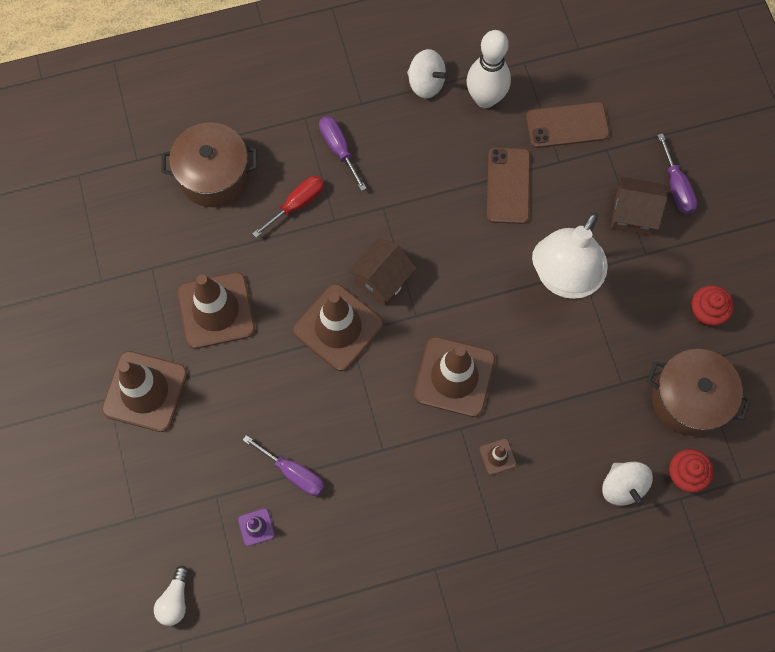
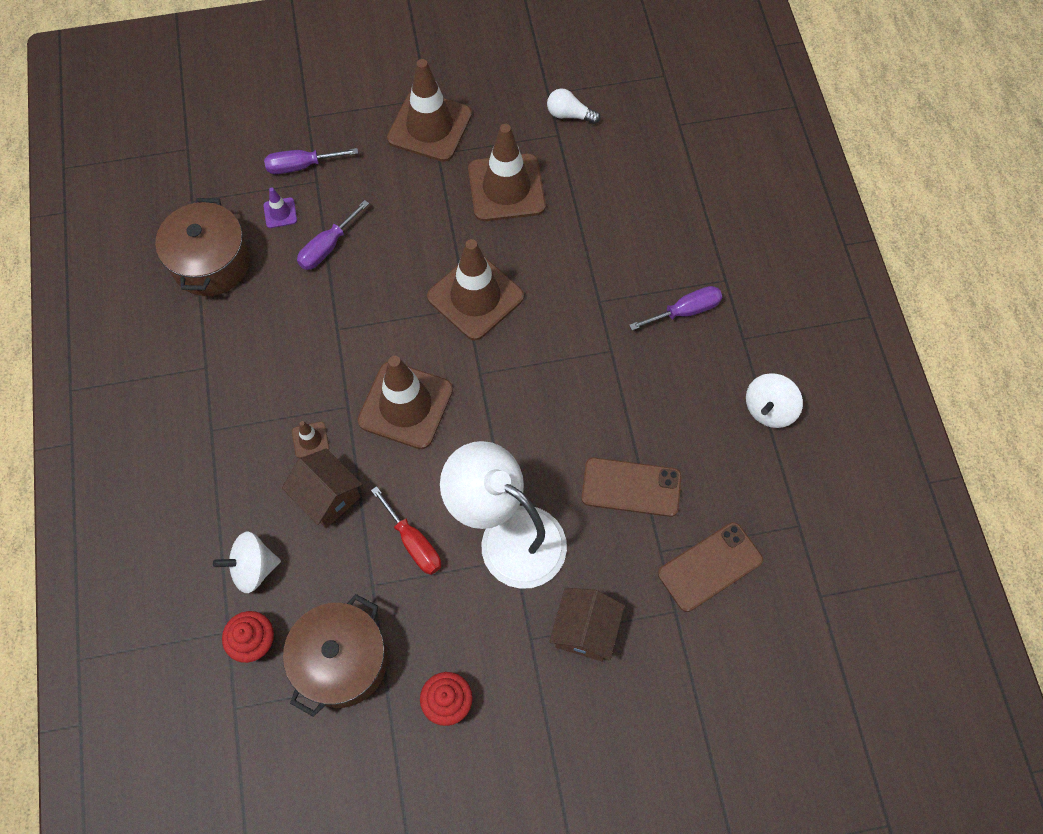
camera: 95 degrees right, 5 degrees down
(175, 600) = (226, 145): white light bulb -> white light bulb (569, 115)
(214, 175) = (658, 192): brown pot -> brown pot (211, 263)
(297, 204) = (620, 267): red screwdriver -> red screwdriver (413, 543)
(382, 279) = (525, 343): brown house -> brown house (328, 497)
(485, 98) = (748, 474): white bowling pin -> none
(567, 125) = (710, 566): brown phone -> brown phone turned 60 degrees clockwise
(676, 187) = (619, 692): purple screwdriver -> purple screwdriver (301, 166)

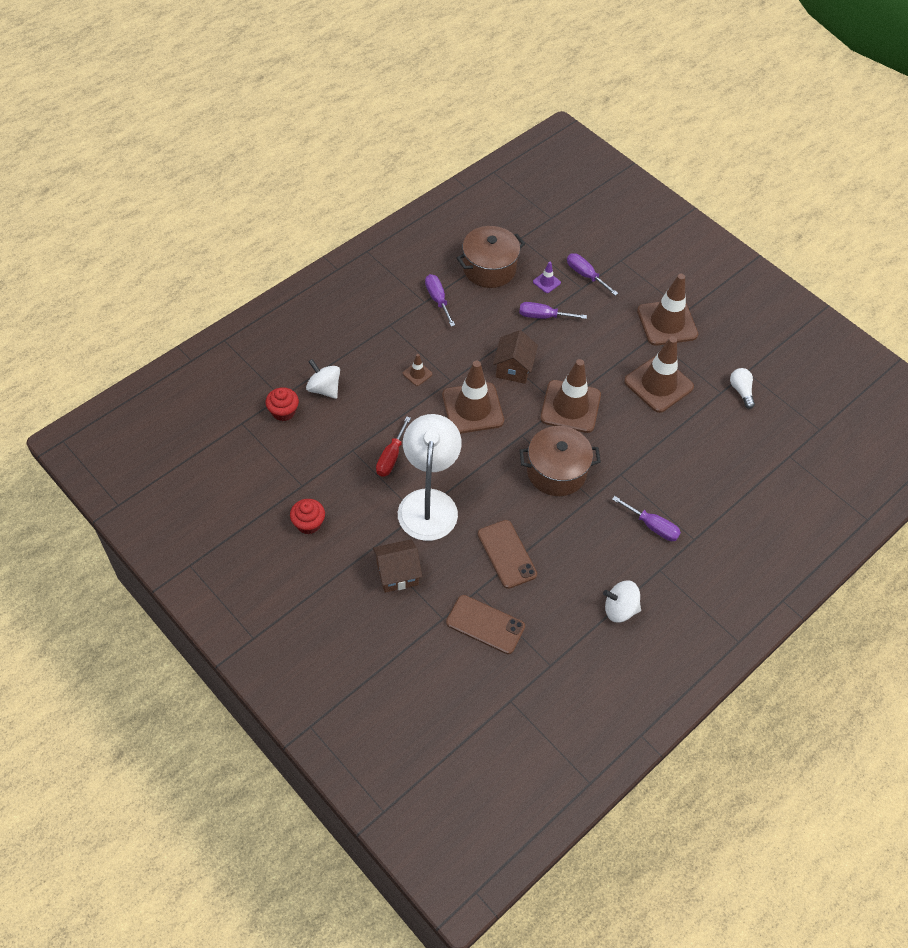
camera: 55 degrees right, 10 degrees down
(214, 349) = (437, 299): none -> purple screwdriver
(328, 497) = (389, 400): brown house -> brown house (513, 368)
(342, 661) = (299, 459): brown pot -> brown pot (556, 471)

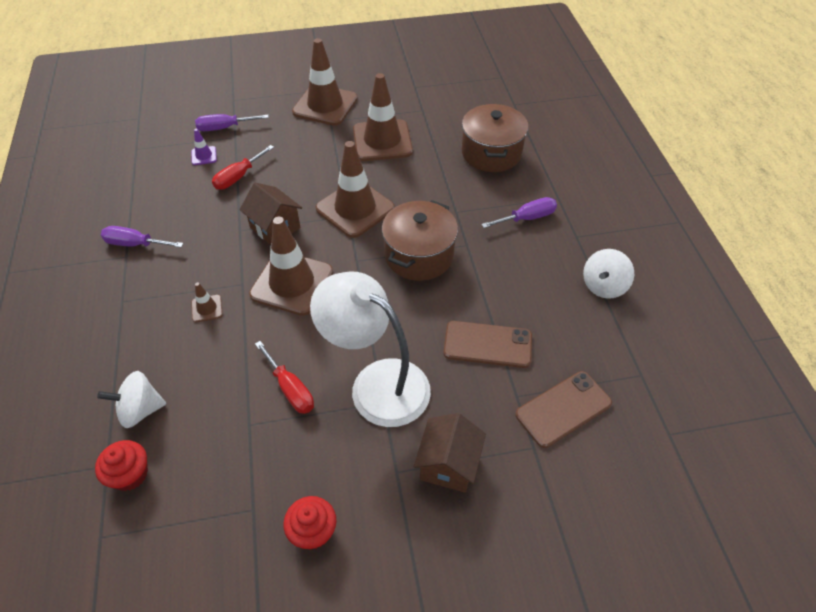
camera: 55 degrees left, 5 degrees down
(489, 268) = (144, 187): brown pot -> brown pot (491, 153)
(543, 316) = (238, 177): purple screwdriver -> red screwdriver
(741, 391) = (431, 99): white light bulb -> none

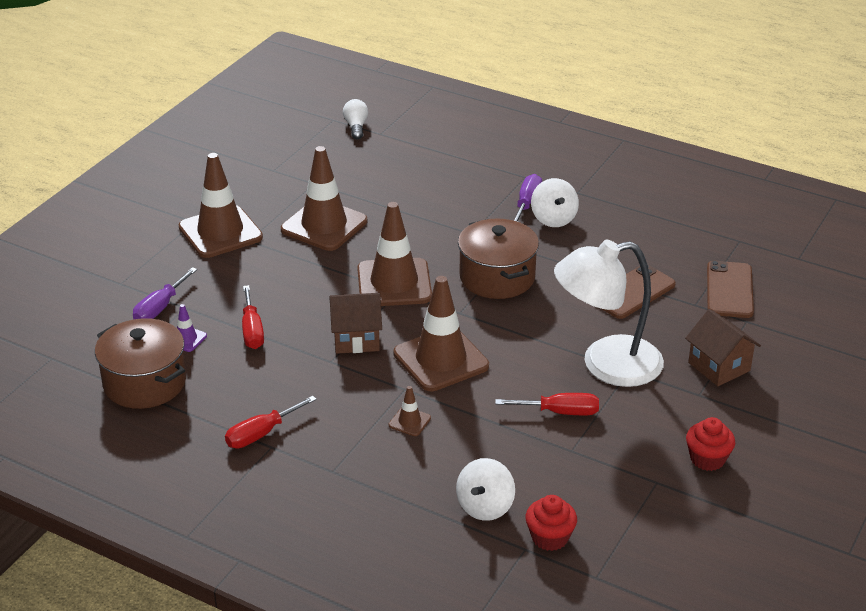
camera: 50 degrees left, 15 degrees down
(135, 244) = (261, 434): purple screwdriver -> red screwdriver
(491, 153) = (426, 178): brown pot -> brown pot (145, 383)
(507, 90) = (356, 127): none -> white light bulb
(603, 286) = (642, 209): white spinning top -> white spinning top (553, 219)

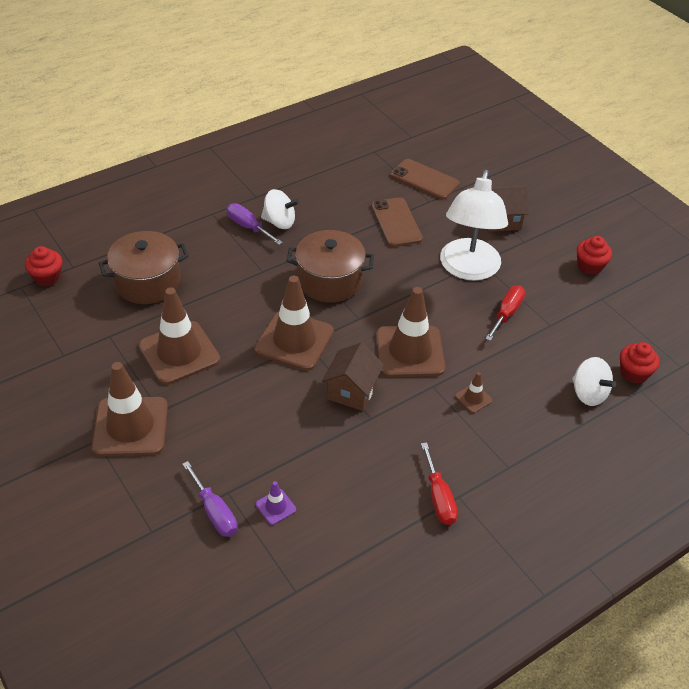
camera: 65 degrees left, 10 degrees up
(145, 383) = (320, 560): brown pot -> brown pot (147, 282)
(252, 331) = (295, 455): red screwdriver -> none
(356, 127) = (47, 277): white light bulb -> red cupcake

